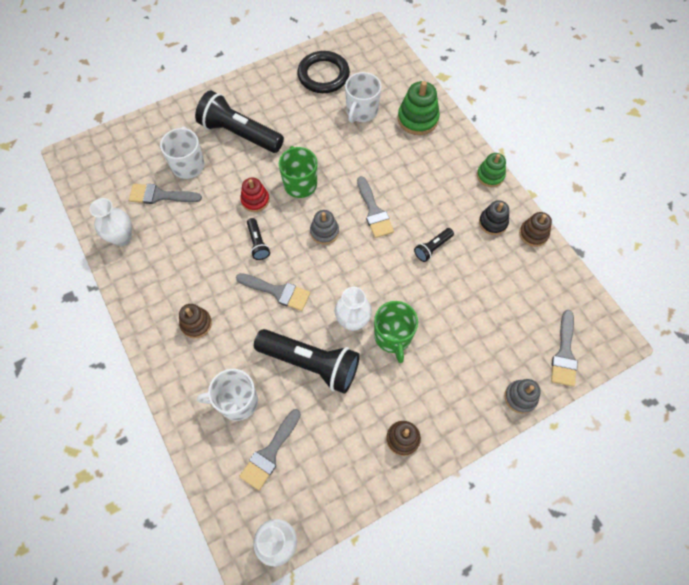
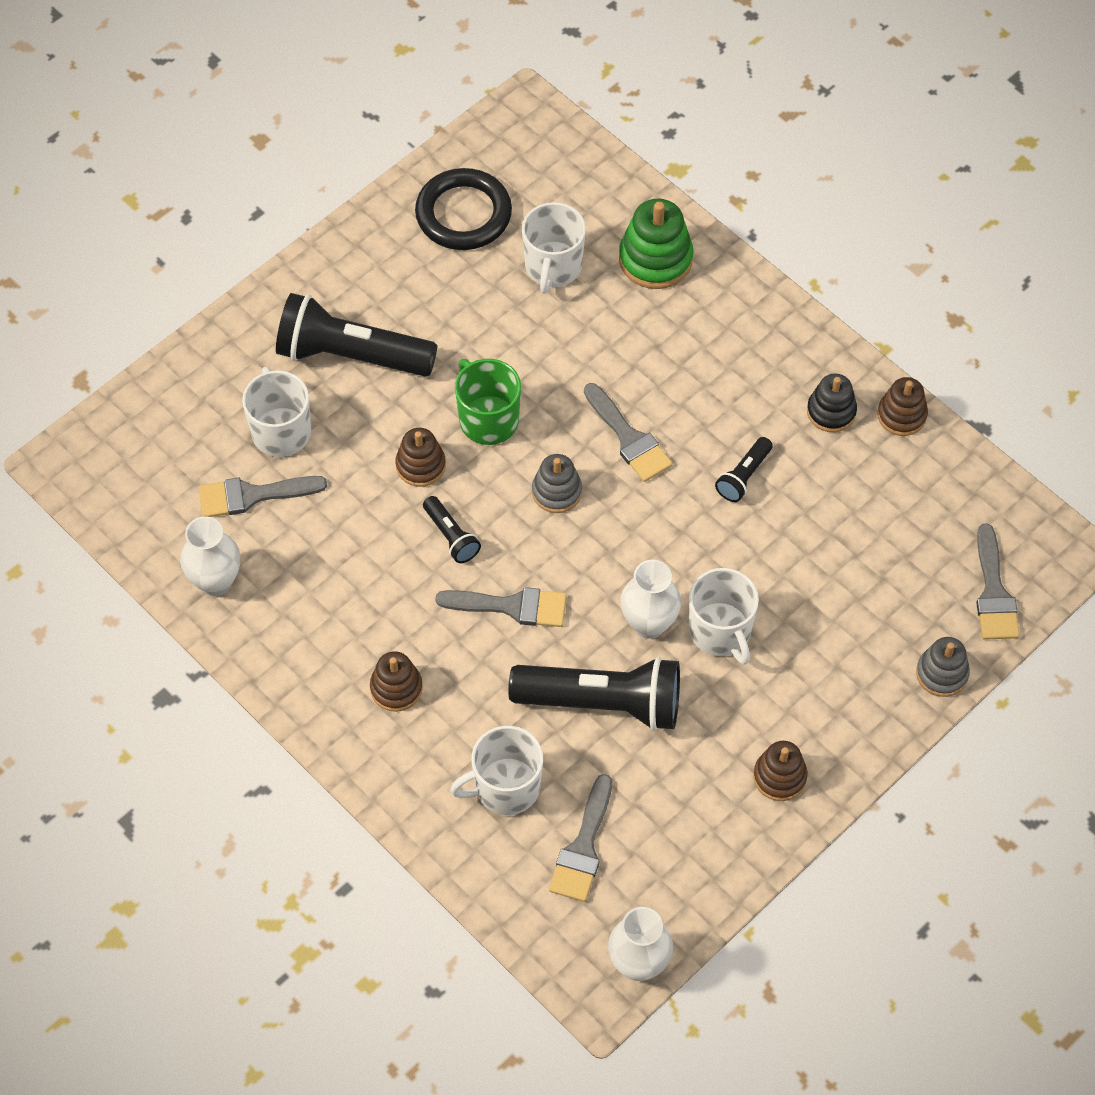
camera: 15 degrees left, 5 degrees down
(255, 200) = (420, 465): red stacking toy -> brown stacking toy
(393, 337) = (720, 631): green mug -> white mug
(490, 176) = (806, 332): green stacking toy -> none

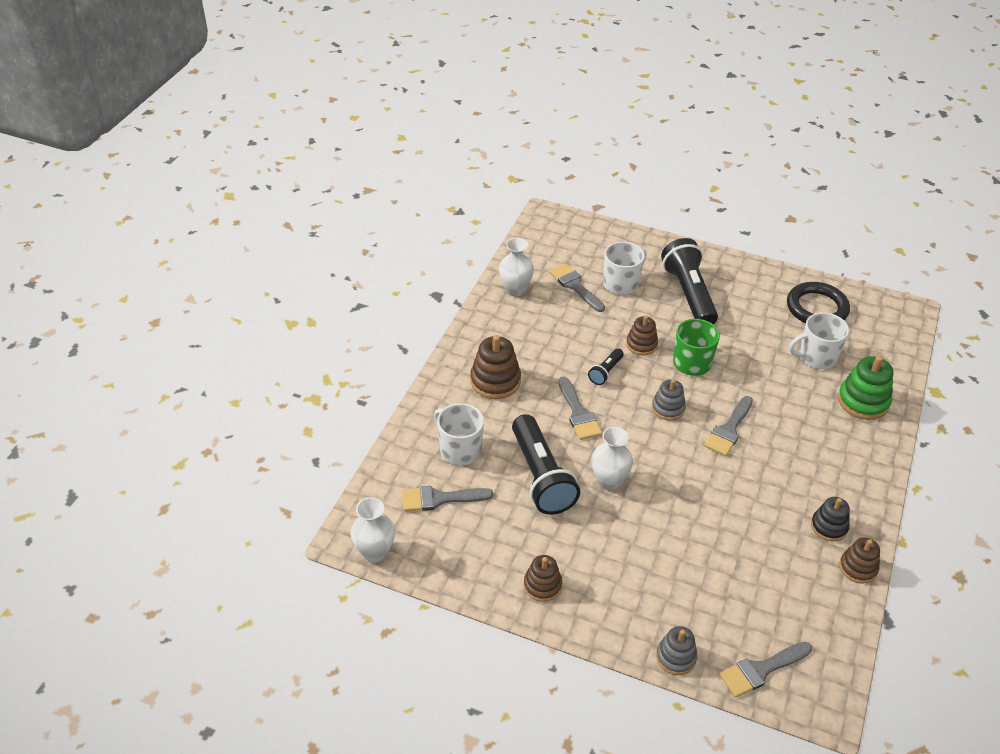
camera: 65 degrees right, 15 degrees down
(396, 688) = (495, 381): brown stacking toy -> brown stacking toy, size x1.55
(720, 631) = (627, 519): white mug -> none
(743, 476) = (745, 495): black flashlight -> none

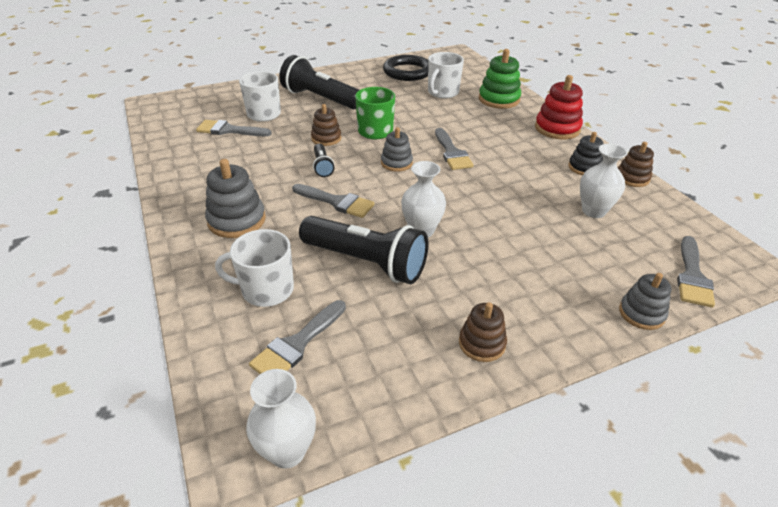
camera: 45 degrees left, 5 degrees down
(495, 381) = (237, 220): brown stacking toy -> grey stacking toy
(515, 290) = (179, 154): white vase -> white vase (593, 211)
(870, 472) = (557, 128): none -> red stacking toy

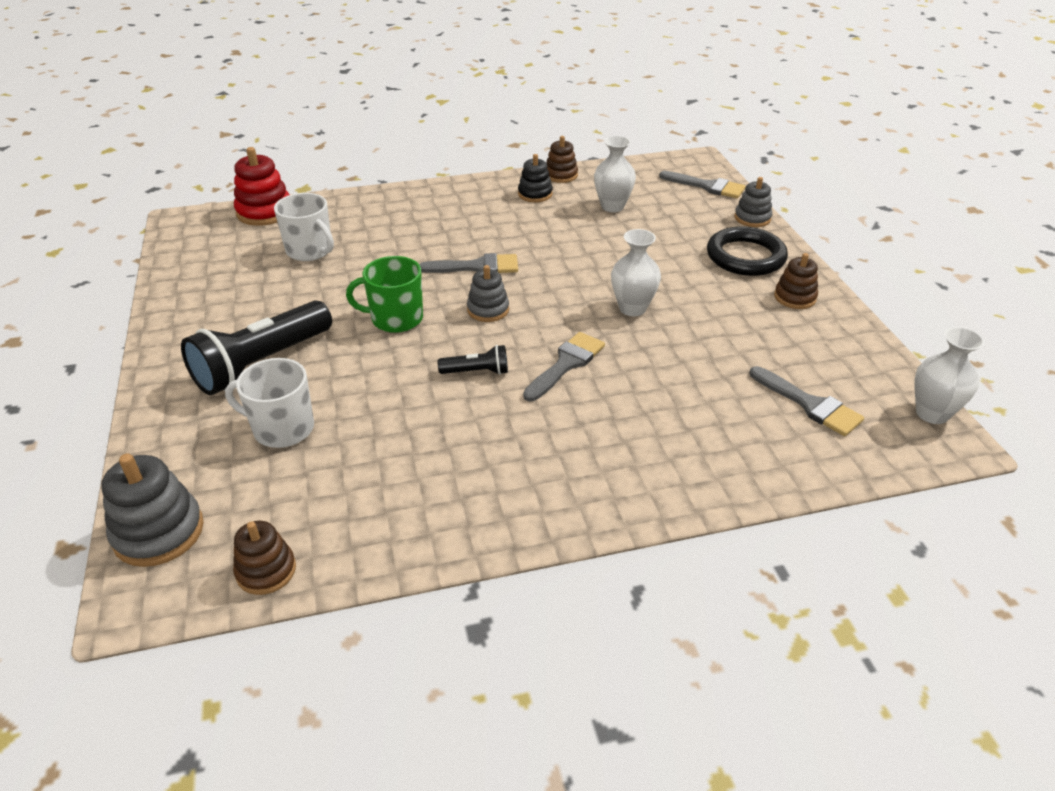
camera: 80 degrees left, 0 degrees up
(229, 130) = (324, 471): grey brush -> none
(237, 220) = (593, 454): grey stacking toy -> grey stacking toy (158, 532)
(266, 290) = (731, 426): white mug -> none
(326, 138) = (399, 364): brown stacking toy -> brown stacking toy (266, 571)
(366, 262) = (685, 350): black flashlight -> none
(407, 72) = (219, 271): black ring -> black ring (745, 257)
(499, 99) = (356, 213): green stacking toy -> none
(557, 128) = (449, 191): red stacking toy -> red stacking toy (264, 212)

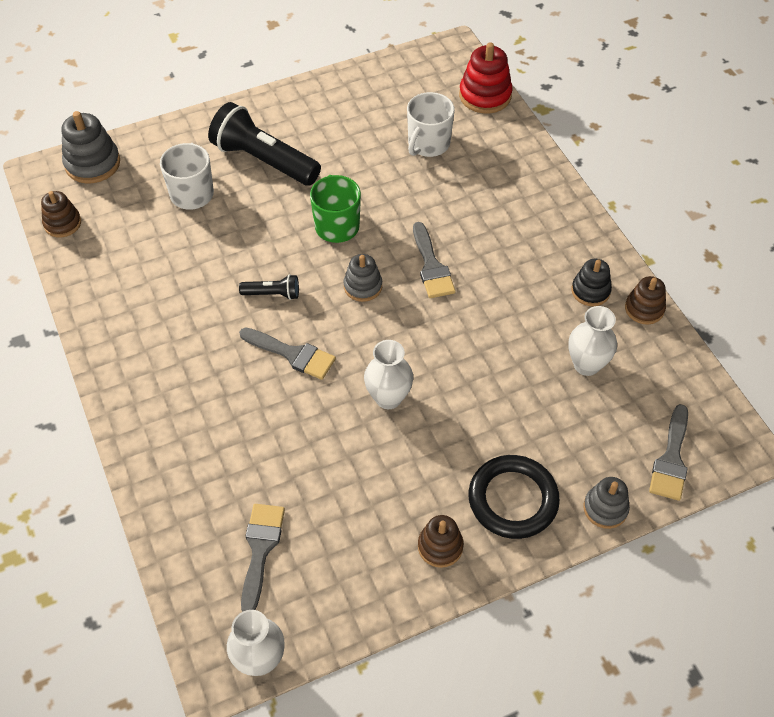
camera: 80 degrees right, 15 degrees up
(477, 372) = (273, 294): black flashlight -> black flashlight turned 75 degrees counterclockwise
(810, 404) = (260, 549): grey brush -> grey brush turned 150 degrees clockwise

